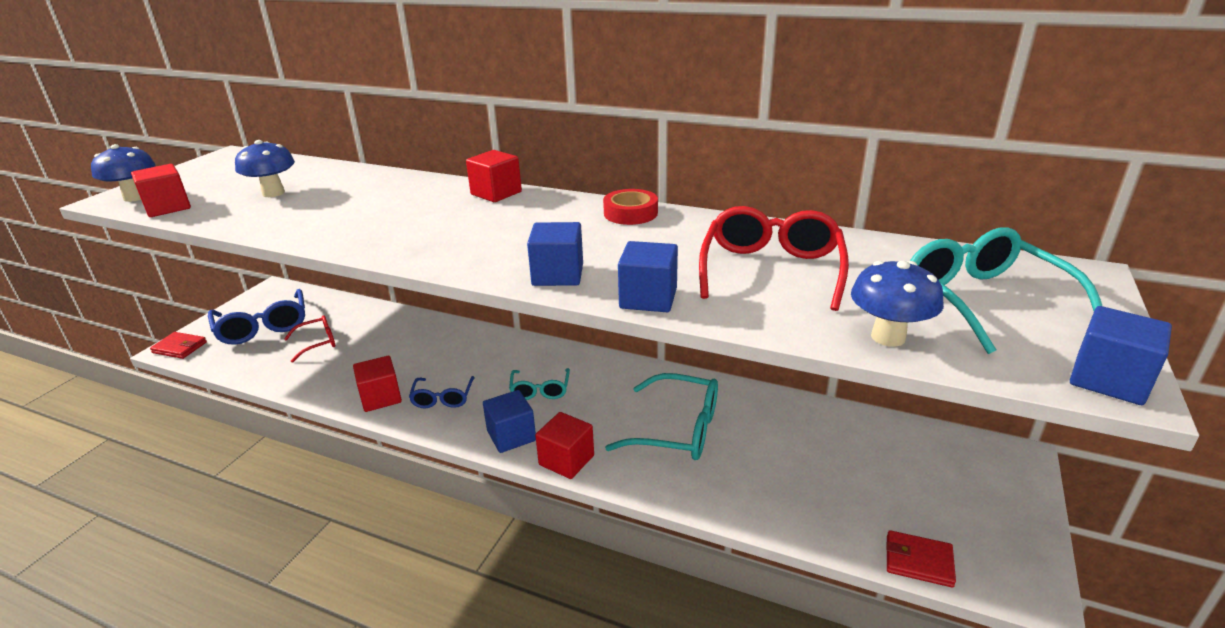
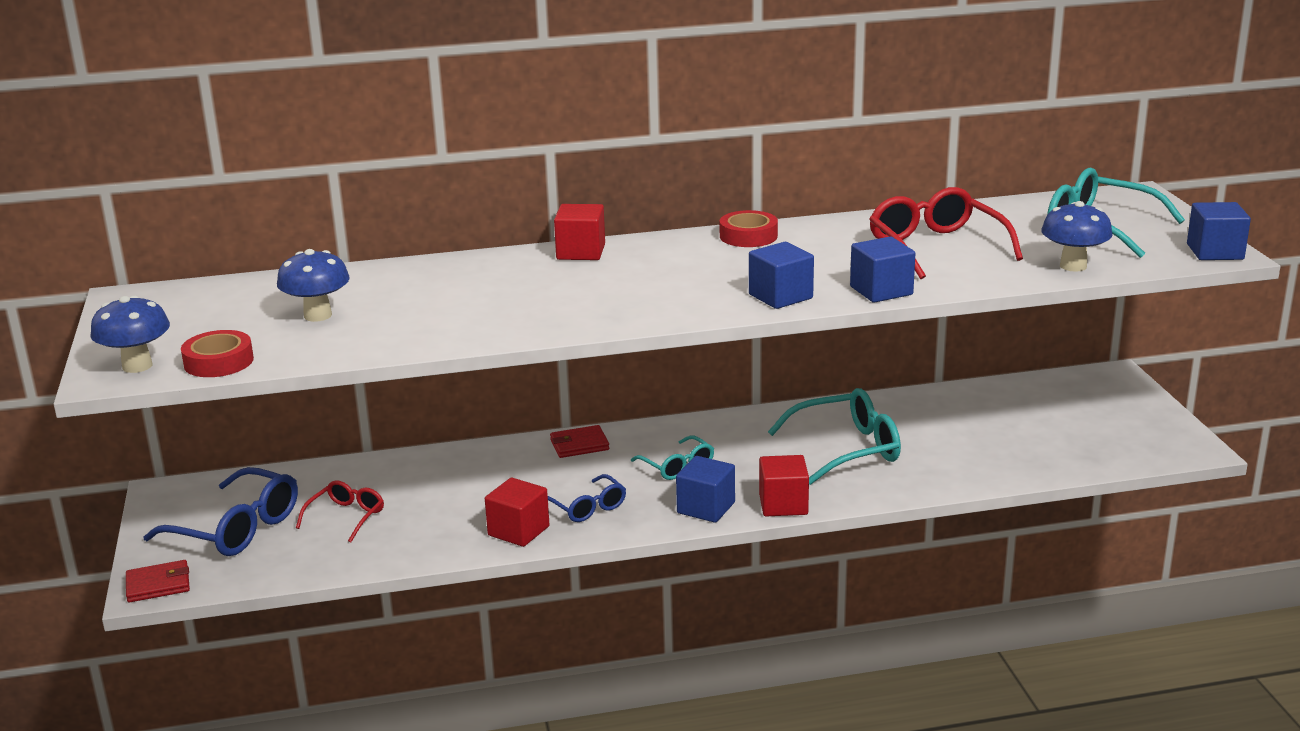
camera: 35 degrees left, 5 degrees down
(168, 207) = (218, 362): red cube -> red tape
(918, 561) = (1115, 461): red wallet -> red wallet (579, 445)

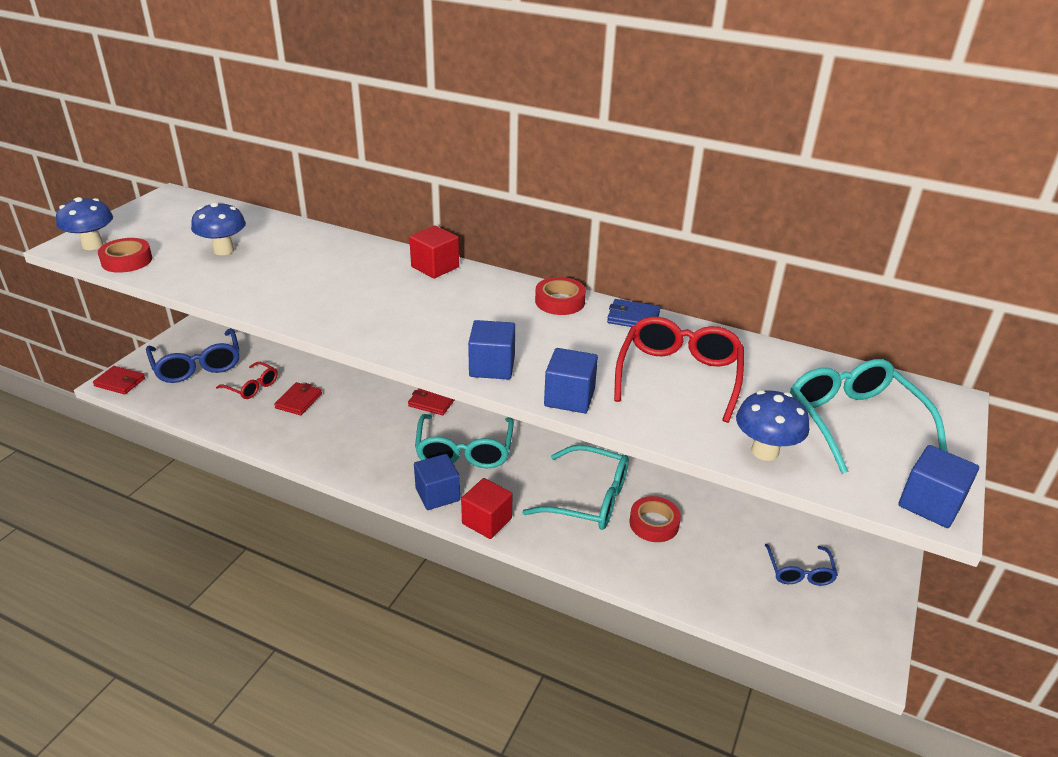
camera: 35 degrees right, 10 degrees up
(346, 517) = (252, 387): red glasses -> red glasses turned 60 degrees clockwise
(427, 505) = (299, 401): none -> red wallet
(518, 531) = (316, 448): red cube -> none
(588, 507) = (374, 453): blue glasses -> blue glasses (799, 572)
(677, 466) = (464, 451): turquoise glasses -> turquoise glasses, size x1.74
(831, 225) = (633, 317): none -> blue wallet
(926, 440) = (654, 523): none -> red tape

